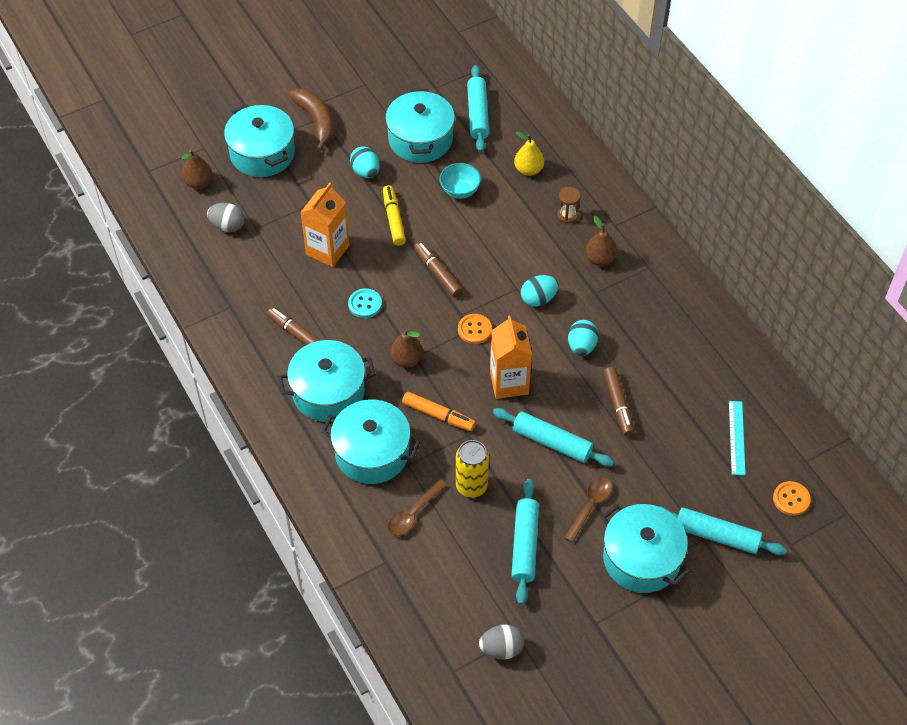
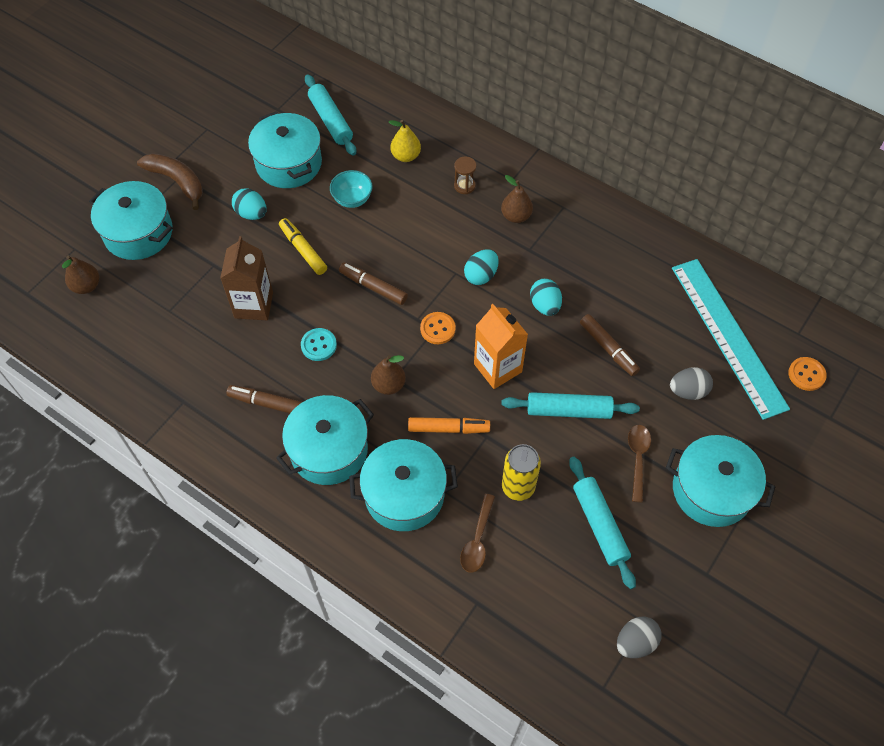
camera: 25 degrees left, 5 degrees up
(227, 226) = (139, 319): grey egg -> grey egg (688, 391)
(327, 250) = (254, 305): orange carton -> brown carton
(716, 535) = (764, 437): turquoise rolling pin -> none
(737, 437) = (728, 336): turquoise ruler -> turquoise ruler, size x2.20

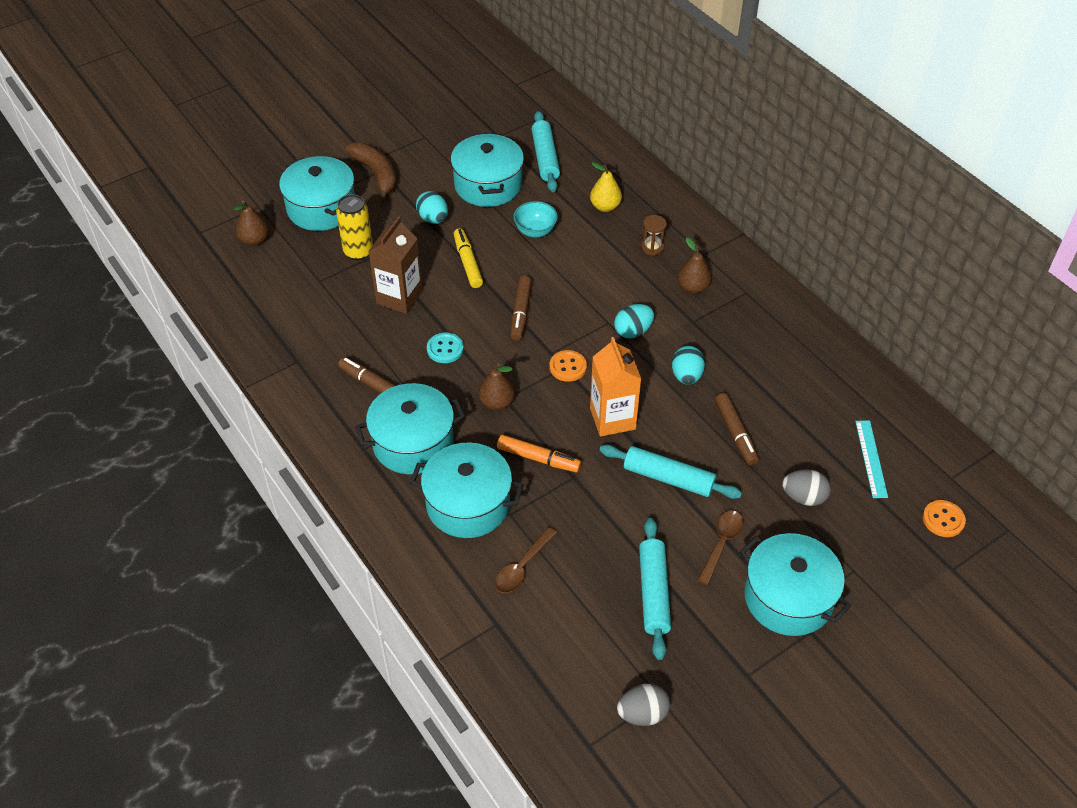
camera: 20 degrees right, 10 degrees down
(373, 287) = (521, 313): brown marker -> brown marker turned 135 degrees counterclockwise
(518, 487) = (585, 532): yellow can -> yellow can (358, 251)
(728, 336) = (871, 458): turquoise ruler -> turquoise ruler, size x0.45

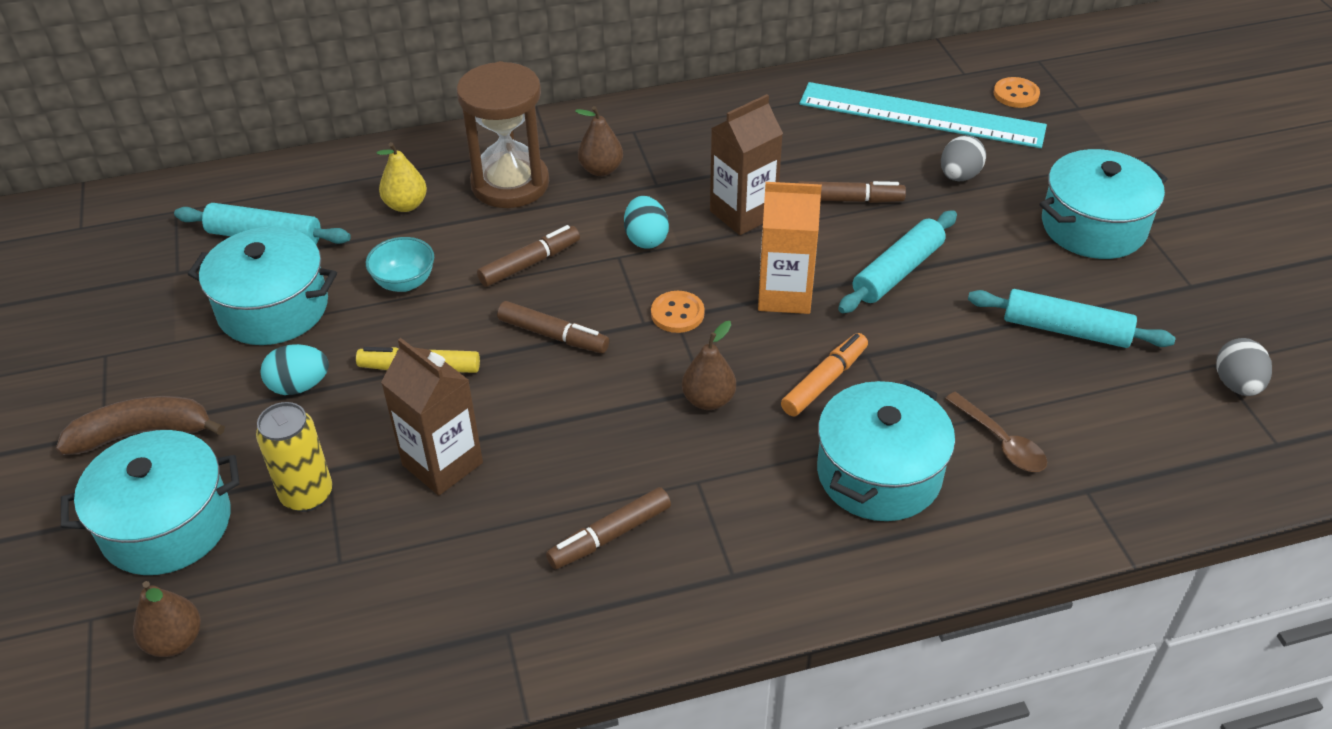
camera: 70 degrees left, 5 degrees down
(413, 443) = (745, 511): turquoise pot -> none
(445, 349) = (579, 433): turquoise button -> none
(580, 281) = (530, 263): none -> brown marker
(652, 247) = (510, 184): brown hourglass -> brown hourglass, size x2.45
(686, 376) = (743, 214): turquoise egg -> brown carton
(721, 544) = (1007, 255): brown spoon -> none
(871, 458) = (921, 115): turquoise ruler -> turquoise ruler, size x2.20

